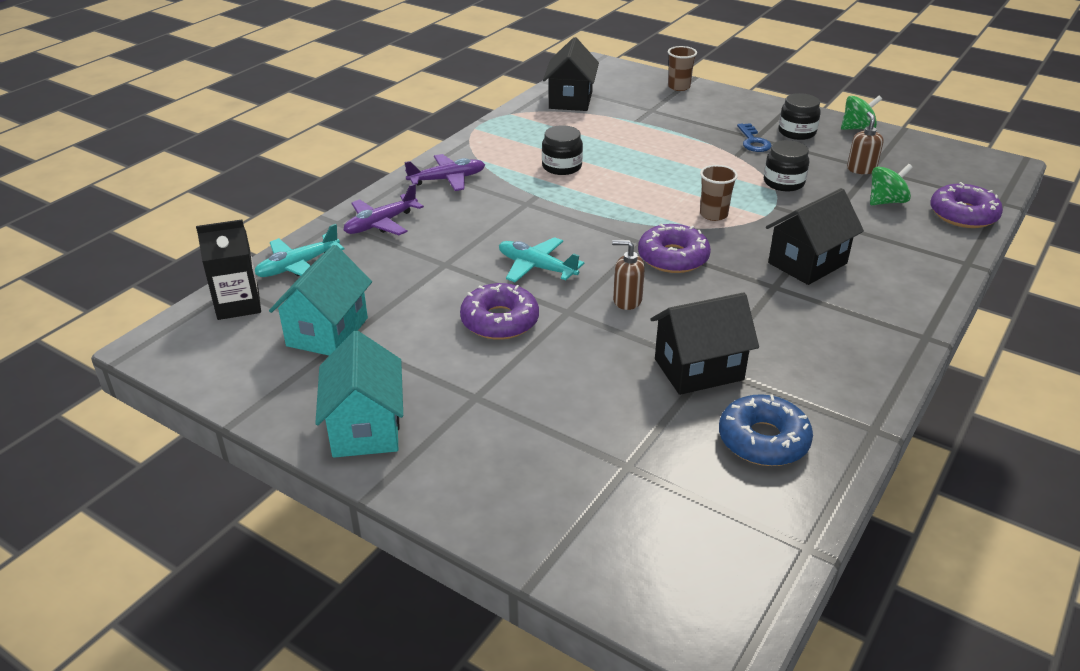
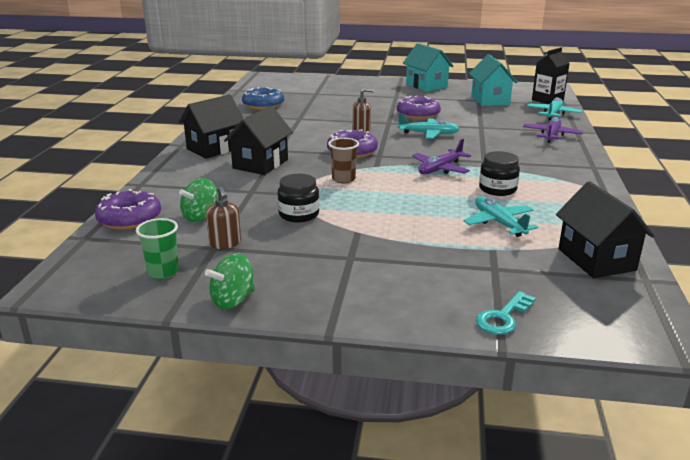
camera: 155 degrees right, 10 degrees down
(447, 179) = (563, 164): purple plane -> purple plane (440, 169)
(605, 137) = (498, 223): none -> turquoise plane
(679, 87) = (503, 317): brown cup -> turquoise key
(698, 369) = (304, 116): black house -> black house (214, 148)
(753, 141) = (350, 252): blue key -> none
(797, 132) = (307, 275): black jar -> none
(915, 157) = (163, 272): none -> green cup

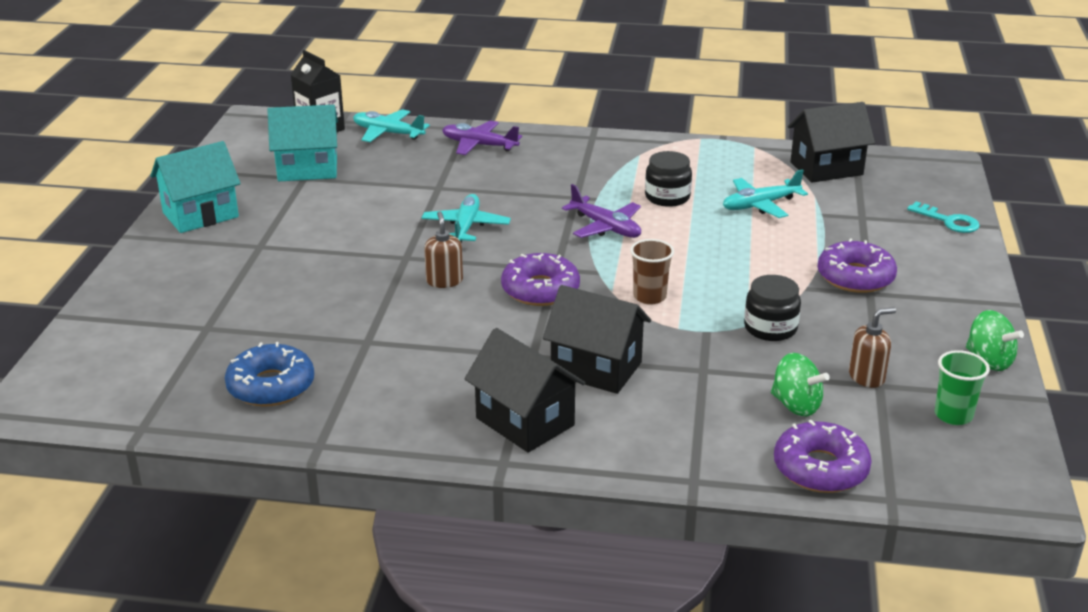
camera: 90 degrees left, 5 degrees up
(418, 114) = (369, 231): purple donut -> purple donut (855, 277)

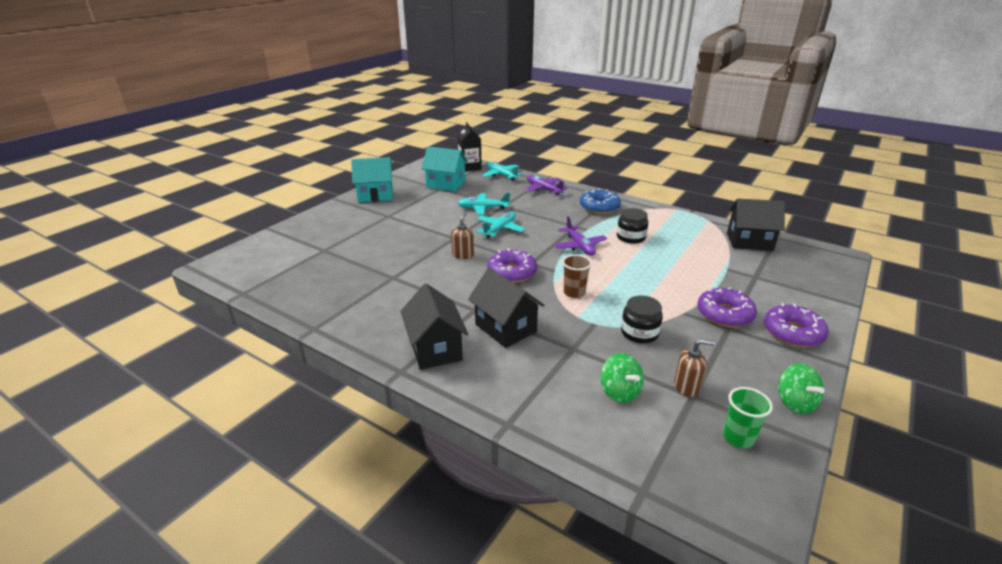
camera: 25 degrees right, 0 degrees up
(271, 386) = (323, 288): blue donut -> blue donut (599, 207)
(760, 205) = (688, 254): turquoise plane -> turquoise plane (483, 208)
(820, 468) = (604, 446): purple donut -> purple donut (793, 333)
(948, 221) = (820, 293): turquoise key -> none

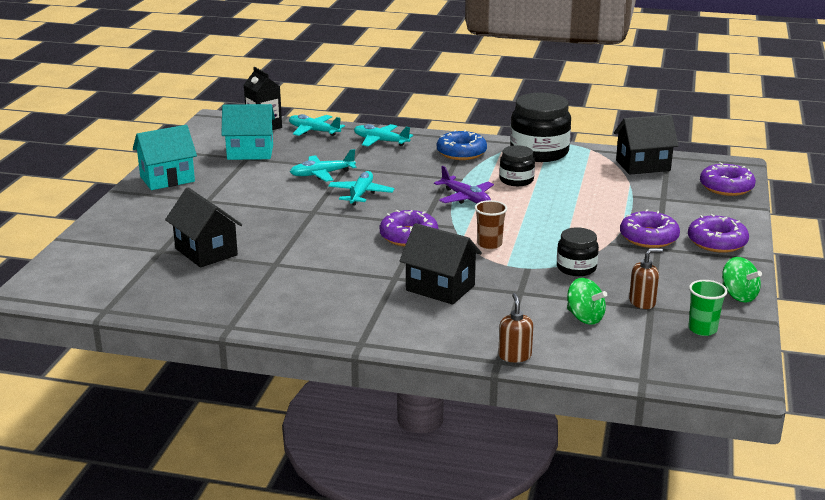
camera: 20 degrees left, 5 degrees down
(435, 349) = (381, 319): black house -> black house (206, 252)
(463, 255) = (338, 228): brown soap dispenser -> brown soap dispenser (514, 356)
(543, 189) = (380, 141): purple plane -> turquoise plane
(663, 216) = (539, 152): none -> black jar
(823, 276) = (726, 187): none -> purple donut

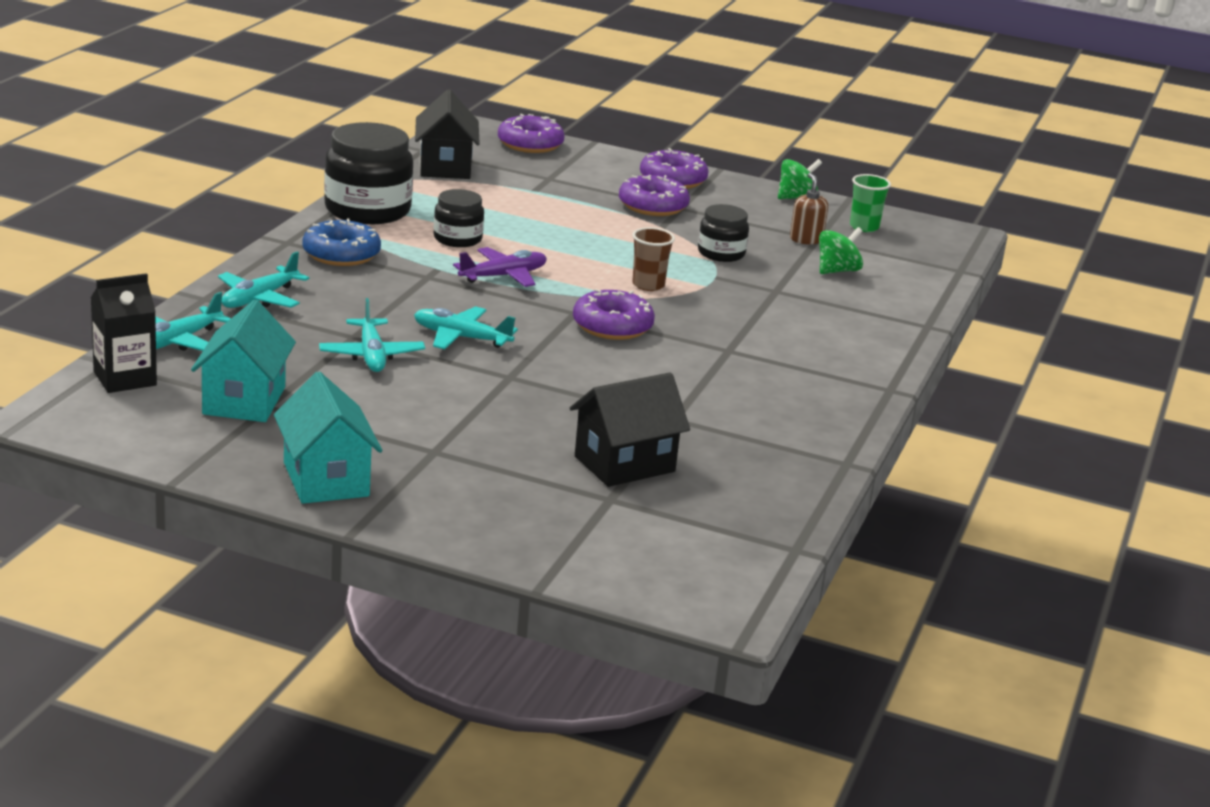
camera: 85 degrees left, 0 degrees up
(440, 288) = (760, 329): black house -> none
(514, 356) = (916, 316): brown soap dispenser -> none

